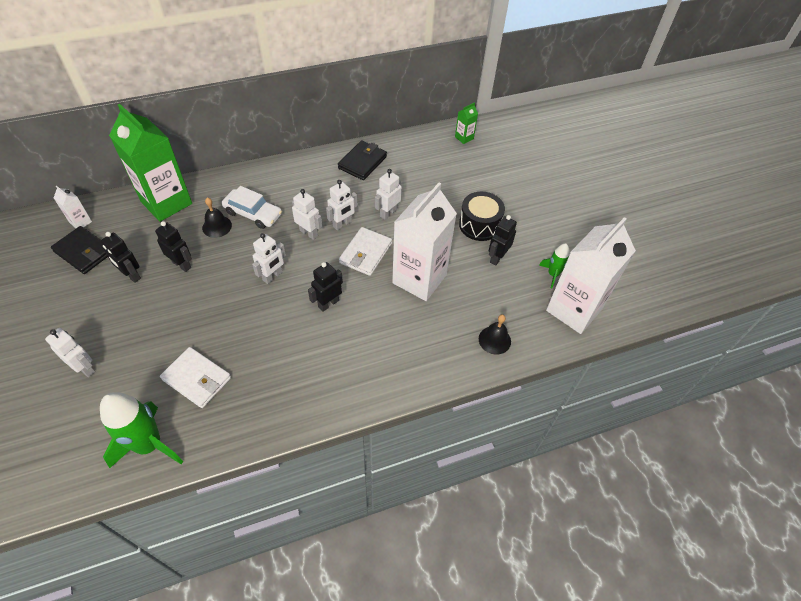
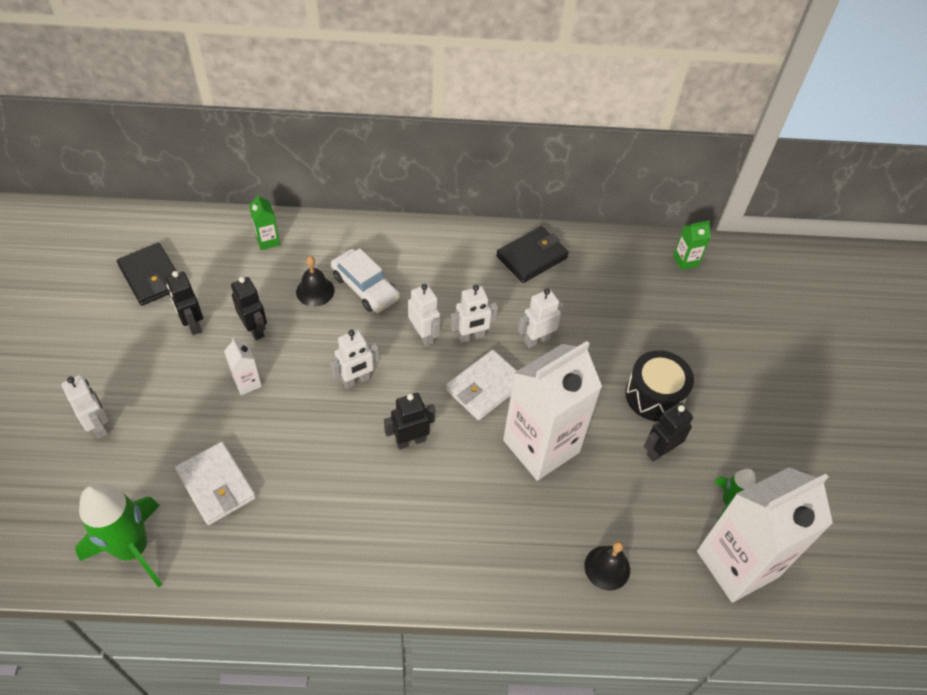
camera: 20 degrees right, 0 degrees up
(80, 222) = (162, 237): white carton -> white carton (247, 383)
(166, 203) = (268, 241): green carton -> green carton, size x0.41

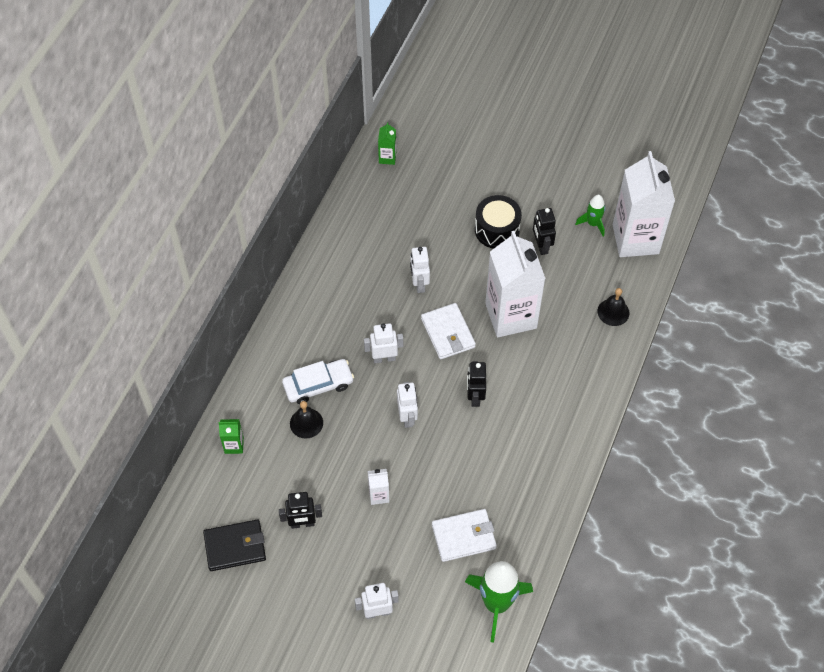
camera: 65 degrees left, 5 degrees up
(255, 329) = (327, 477): black robot -> none
(471, 336) = (398, 326): white robot -> none
(531, 257) = (338, 257): black wallet -> none

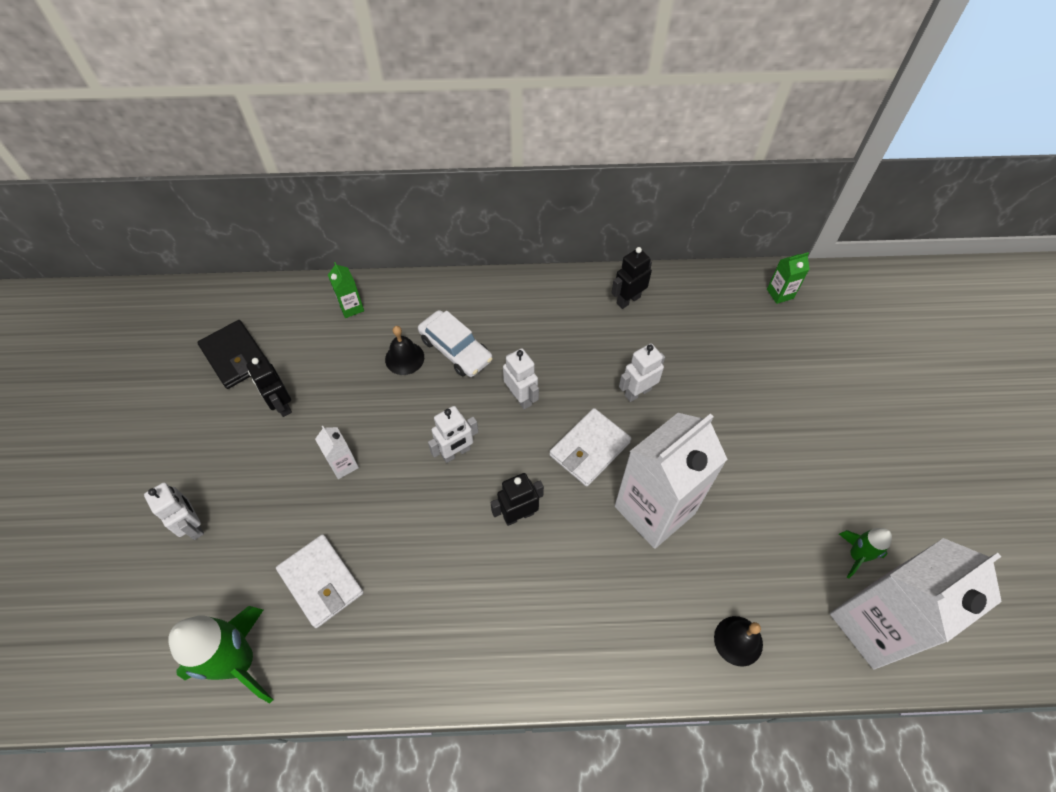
camera: 65 degrees right, 0 degrees up
(497, 230) = (765, 443): black drum -> none
(541, 246) = (778, 505): black robot -> black robot (628, 300)

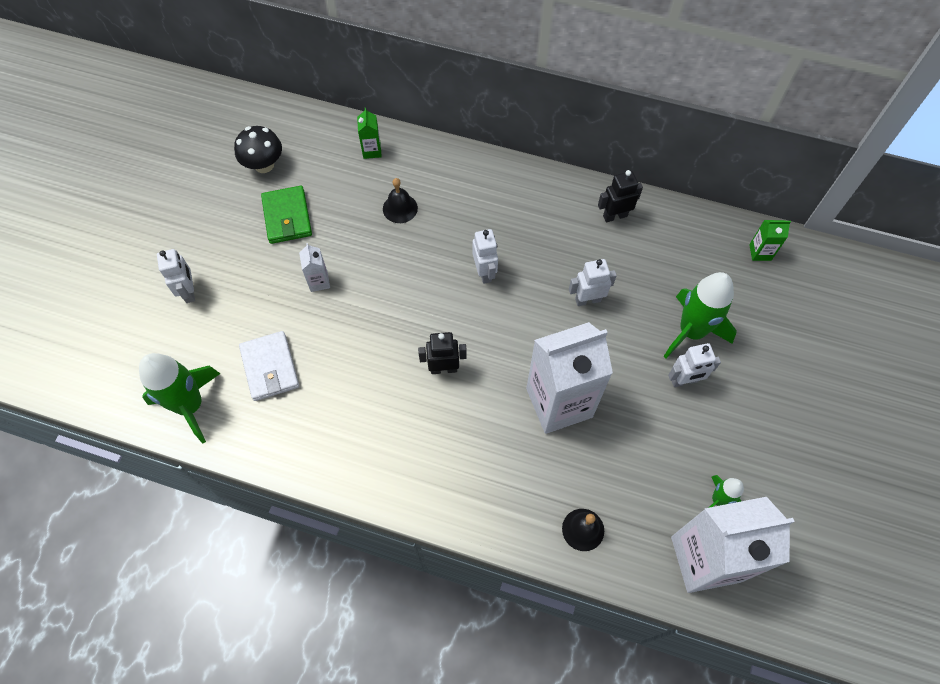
camera: 20 degrees right, 5 degrees up
(235, 356) = (264, 165): black wallet -> black mushroom
(282, 405) = (287, 217): black robot -> green wallet
(456, 349) = (445, 214): white car -> none
(456, 452) = (412, 301): white robot -> white robot (684, 381)
(589, 449) = (525, 334): white wallet -> none
(751, 391) = (691, 331): none -> green rocket

